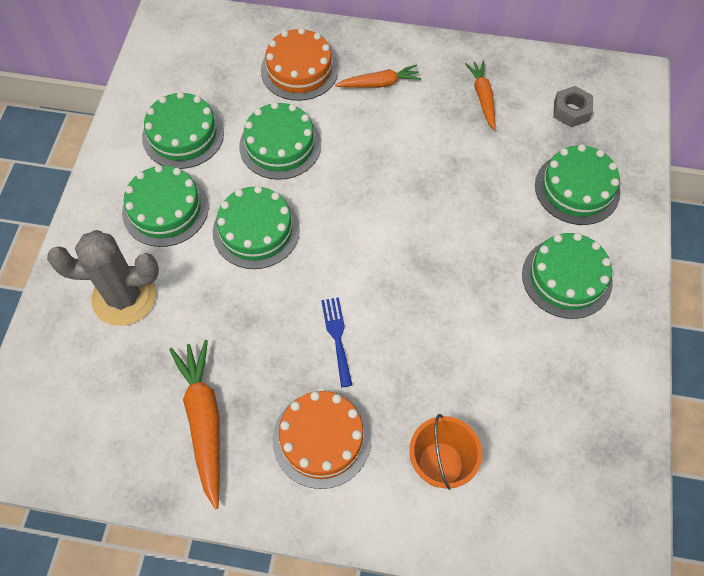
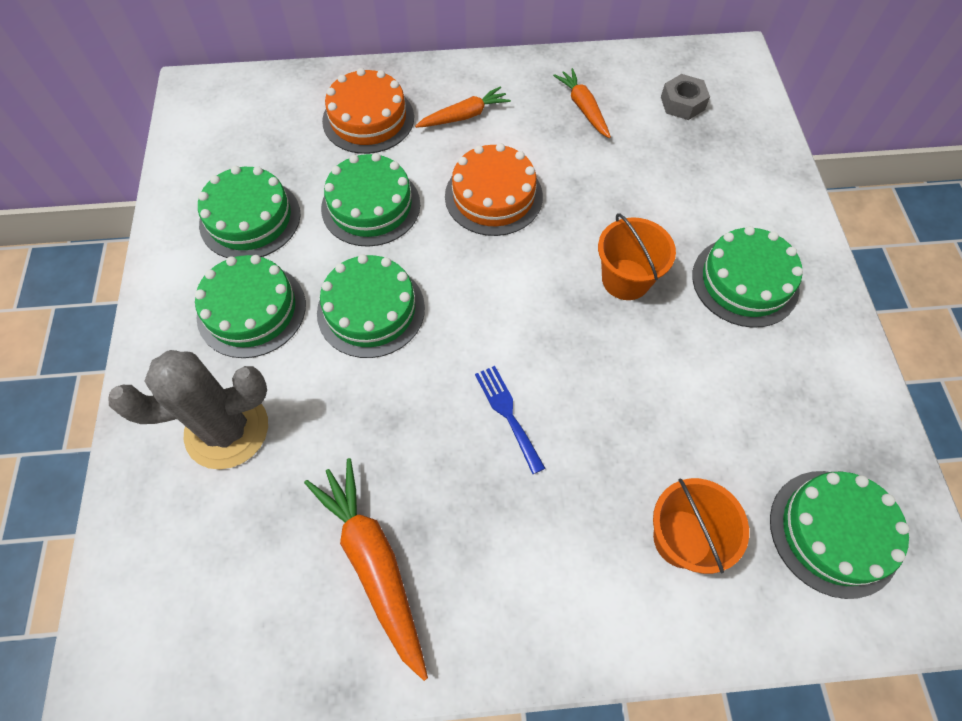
camera: 15 degrees left, 0 degrees up
(322, 439) = (529, 546): orange cake -> orange cake (493, 196)
(467, 253) = (626, 279): none -> orange bucket
(577, 188) = (719, 182): green cake -> green cake (833, 532)

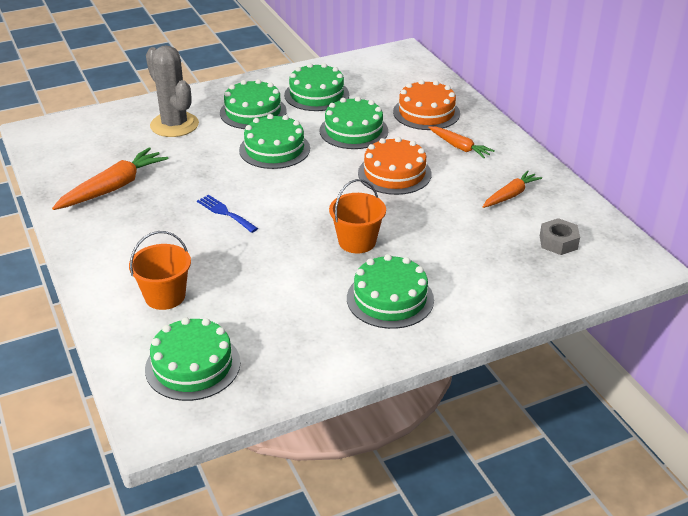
camera: 70 degrees right, 25 degrees down
(508, 414) = (225, 213): blue fork -> blue fork turned 90 degrees counterclockwise

